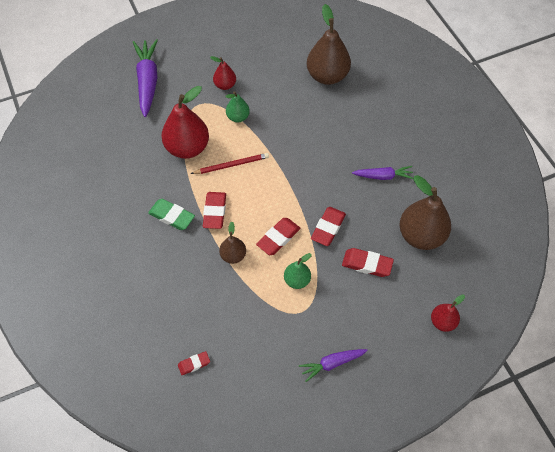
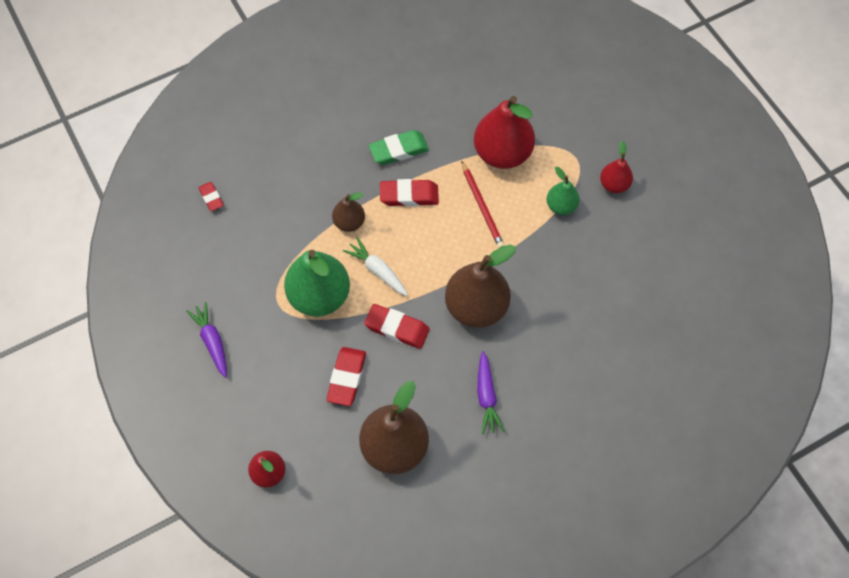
camera: 85 degrees right, 5 degrees up
(147, 81) = (603, 93): purple carrot -> none
(172, 216) = (399, 150): green eraser -> green eraser turned 45 degrees clockwise
(278, 238) = (377, 270): red eraser -> white carrot
(297, 280) = (319, 296): green pear -> green pear, size x1.90
(327, 76) = (656, 315): brown pear -> brown pear (476, 307)

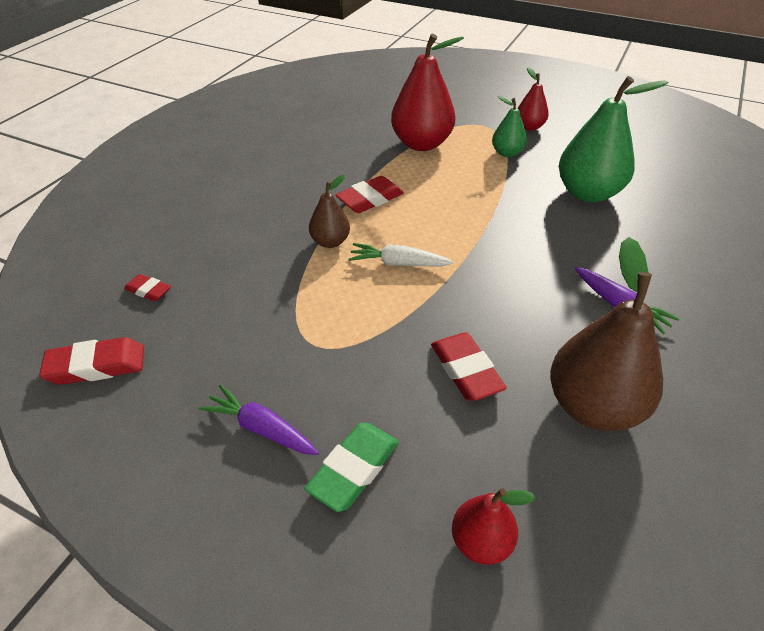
camera: 35 degrees left, 20 degrees down
(319, 296) = (358, 313): green pear -> green pear (588, 193)
(397, 328) = (469, 298): red eraser -> red eraser (96, 366)
(399, 150) = (328, 176): green eraser -> green eraser (354, 469)
(476, 307) = (523, 244): brown pear -> none
(482, 206) = (444, 179): red pencil -> none

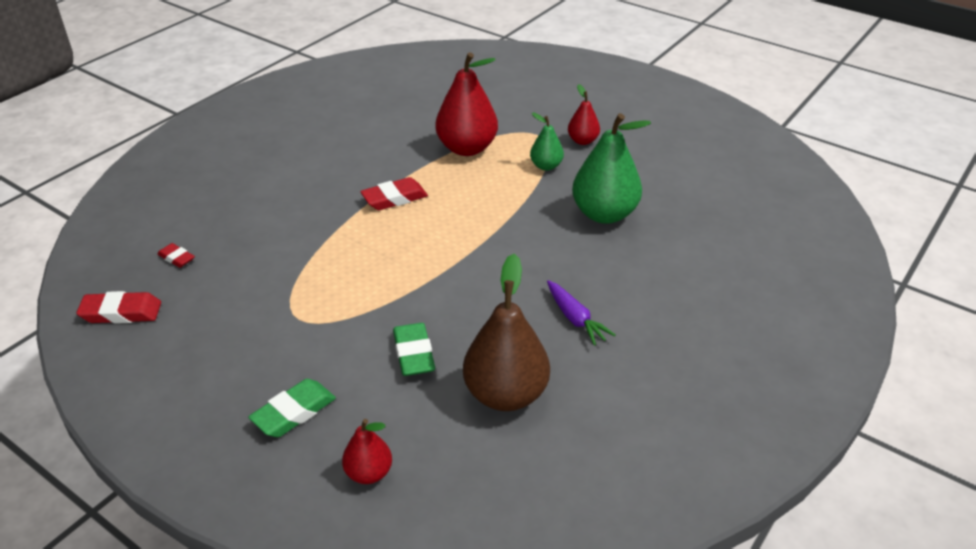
camera: 10 degrees right, 5 degrees down
(261, 428) = (234, 375): purple carrot -> none
(330, 242) = (343, 234): brown pear -> none
(398, 263) = (395, 260): white carrot -> none
(466, 370) = (414, 354): red eraser -> green eraser

